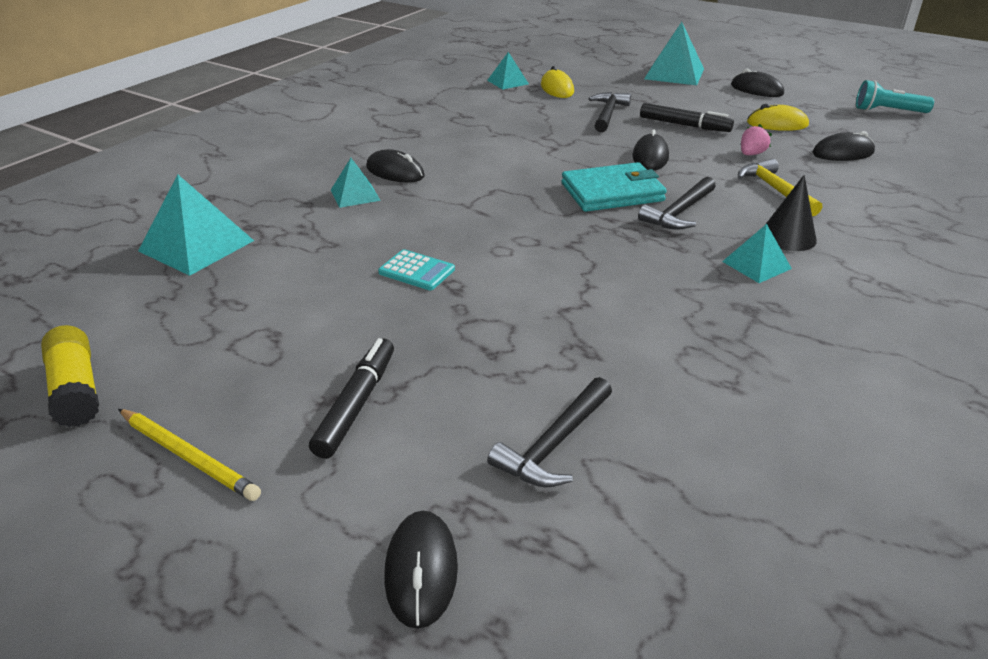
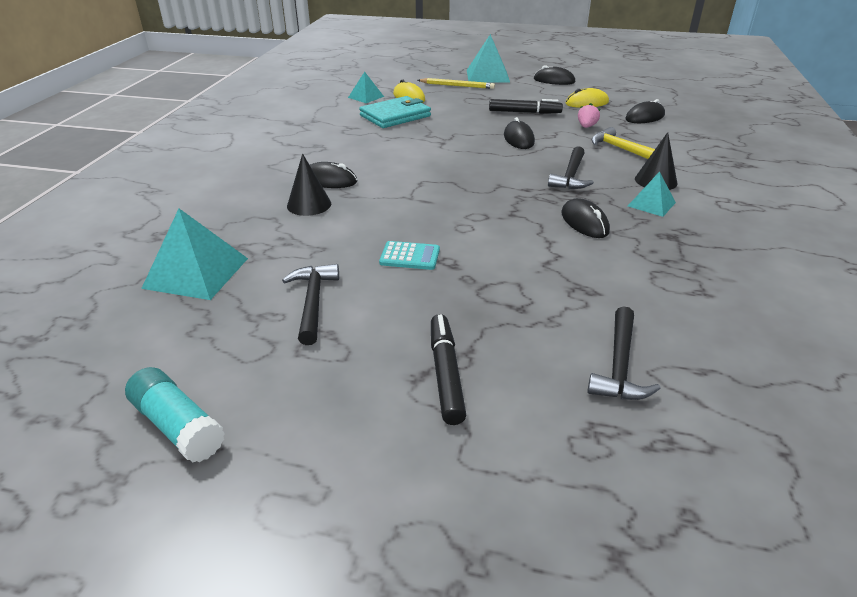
camera: 20 degrees left, 0 degrees up
(76, 389) = (178, 426): yellow glue stick -> turquoise glue stick
(188, 456) = (335, 456): yellow pencil -> yellow pencil (457, 86)
(355, 195) = (309, 204): turquoise pyramid -> black cone
(421, 571) = (601, 491): black mouse -> black mouse (584, 222)
(608, 114) = (462, 111): black hammer -> black hammer (313, 302)
(612, 192) = (512, 169): turquoise wallet -> turquoise wallet (395, 116)
(887, 111) = (650, 85): turquoise flashlight -> none

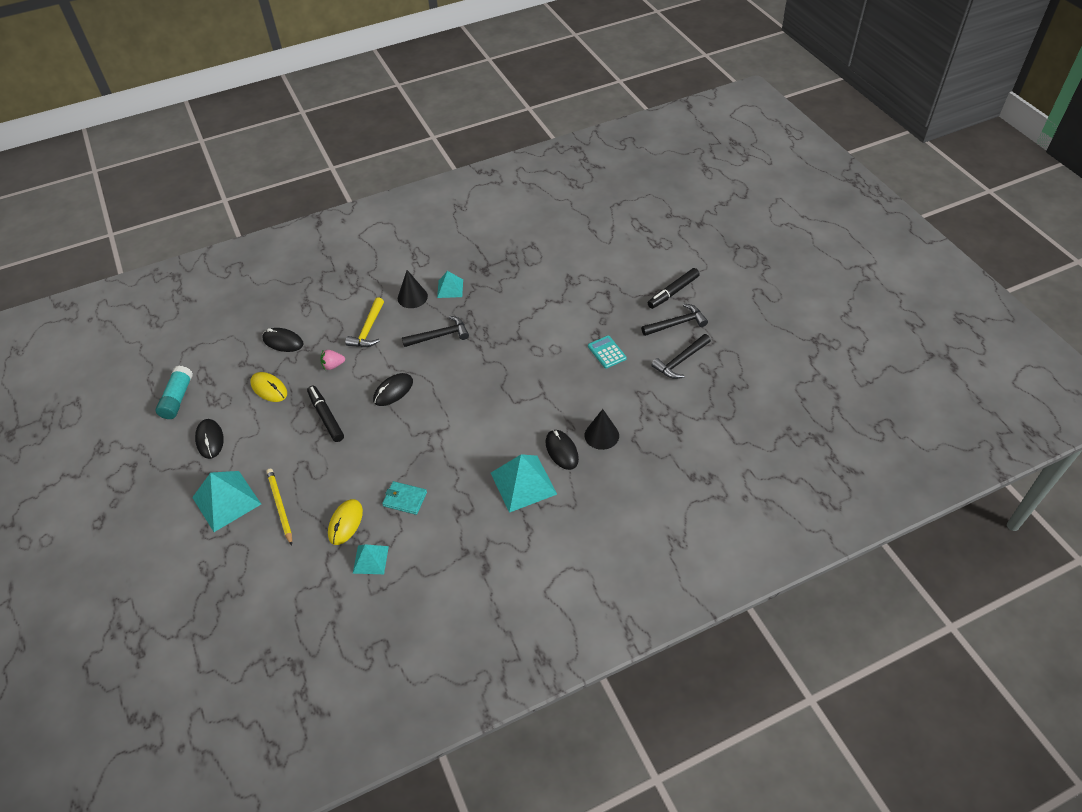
camera: 125 degrees left, 15 degrees up
(178, 426) = (782, 344): turquoise glue stick -> turquoise glue stick (177, 398)
(196, 273) = (713, 425): turquoise pyramid -> turquoise pyramid (523, 483)
(395, 116) = (405, 499): turquoise wallet -> turquoise wallet, size x0.58
(584, 222) = (500, 305): black mouse -> none
(619, 366) = (614, 251): black hammer -> black hammer (677, 324)

